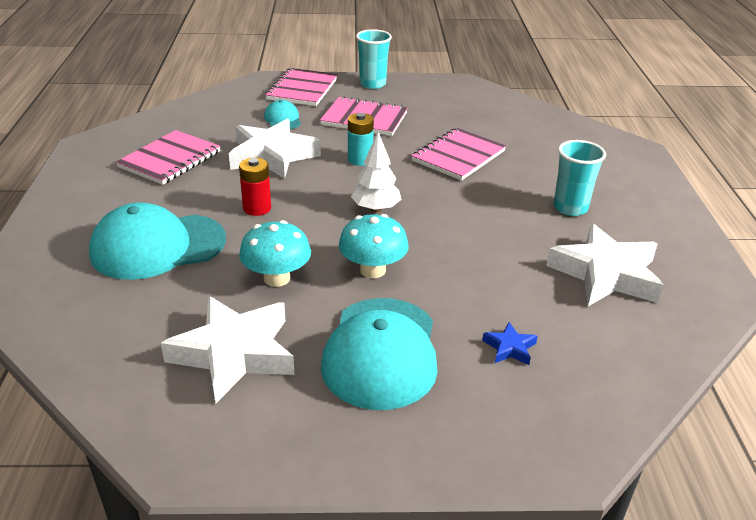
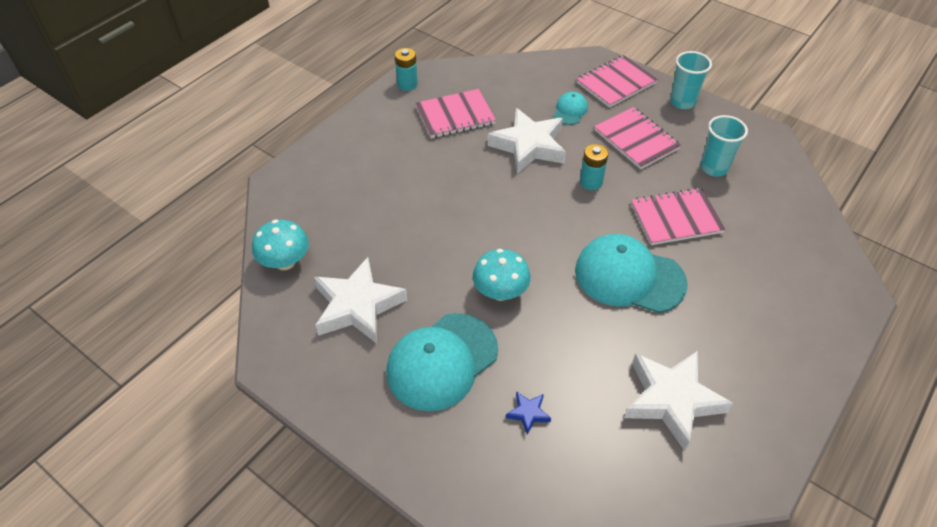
camera: 40 degrees right, 15 degrees up
(87, 154) = (407, 84): none -> turquoise battery
(158, 246) = (384, 193): turquoise cap -> turquoise cap (629, 277)
(257, 208) = (473, 192): red battery -> none
(277, 278) = (432, 262): turquoise mushroom -> turquoise mushroom (285, 262)
(376, 209) = (556, 237): white tree -> none
(570, 208) = (715, 322): turquoise cup -> turquoise cup (714, 168)

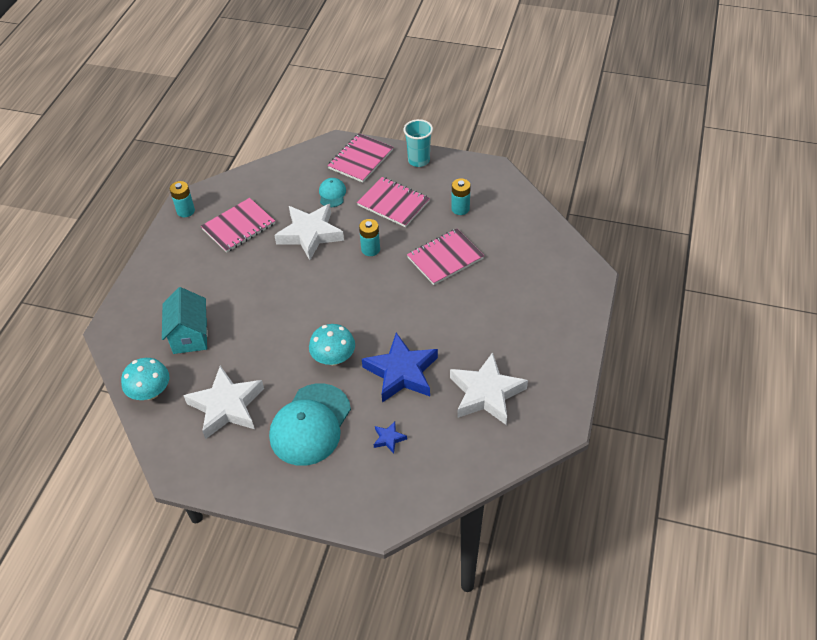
camera: 20 degrees left, 0 degrees up
(354, 214) = (190, 336): none -> turquoise house
(574, 336) = (401, 372): none -> blue star
(629, 277) = (426, 314): turquoise cap -> none
(714, 168) = (460, 209): turquoise cup -> turquoise battery

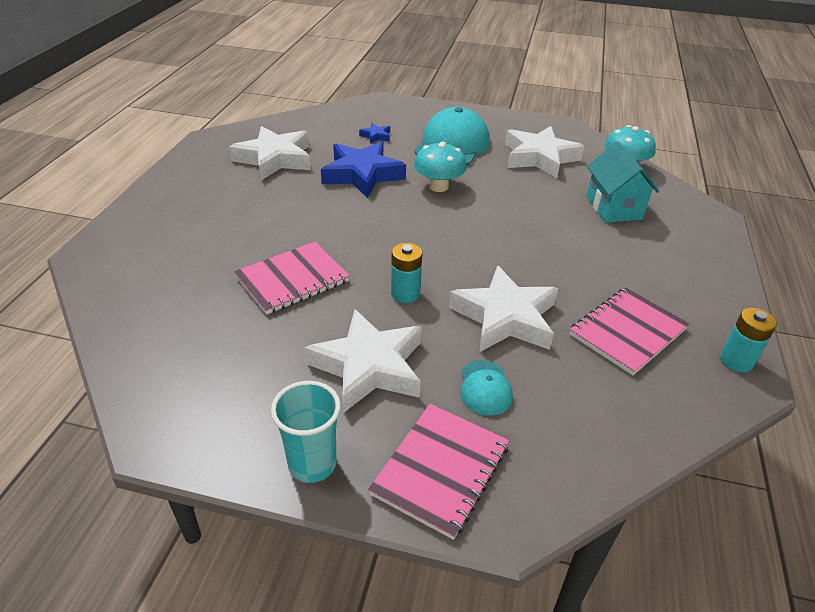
camera: 175 degrees right, 10 degrees down
(393, 203) = (369, 367): pink notebook -> white star
(460, 209) = (249, 354): turquoise battery -> none

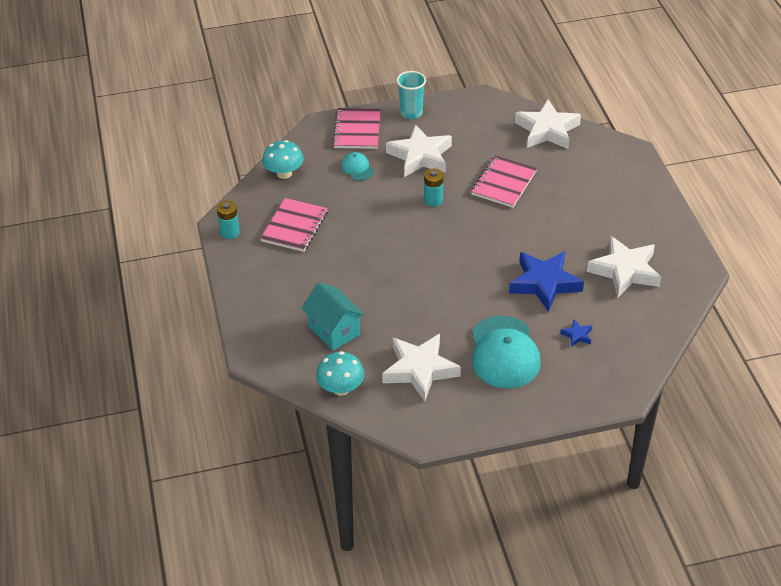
camera: 155 degrees right, 5 degrees up
(438, 186) = (478, 296): turquoise mushroom -> turquoise mushroom (284, 173)
(505, 317) = (367, 208): white star -> white star (547, 130)

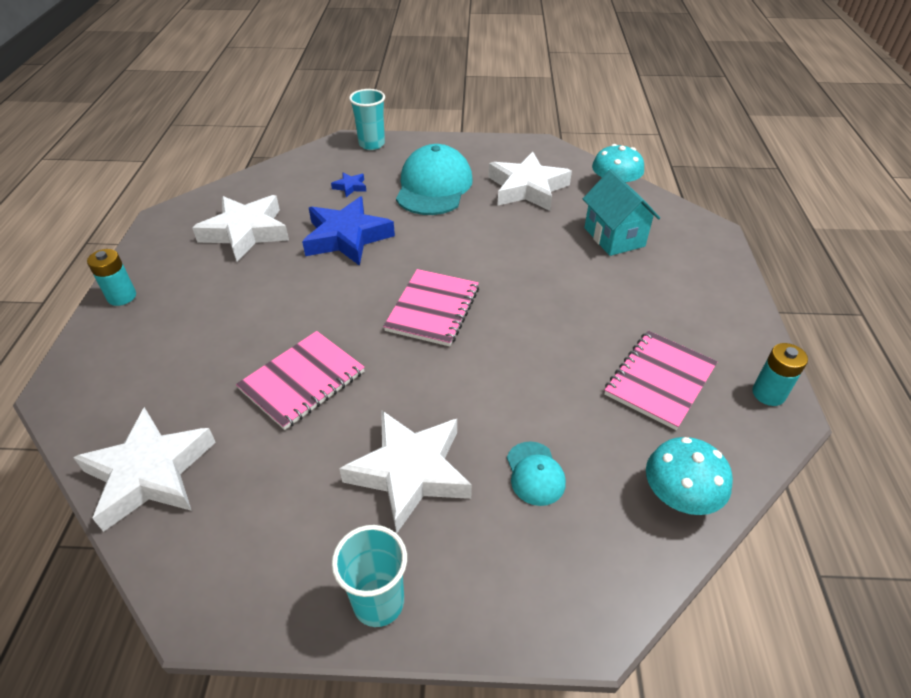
camera: 165 degrees left, 0 degrees up
(357, 130) = (513, 579): pink notebook -> pink notebook (433, 309)
(433, 200) = (427, 376): turquoise battery -> turquoise battery (122, 296)
(594, 396) = (371, 144): none -> turquoise cup

